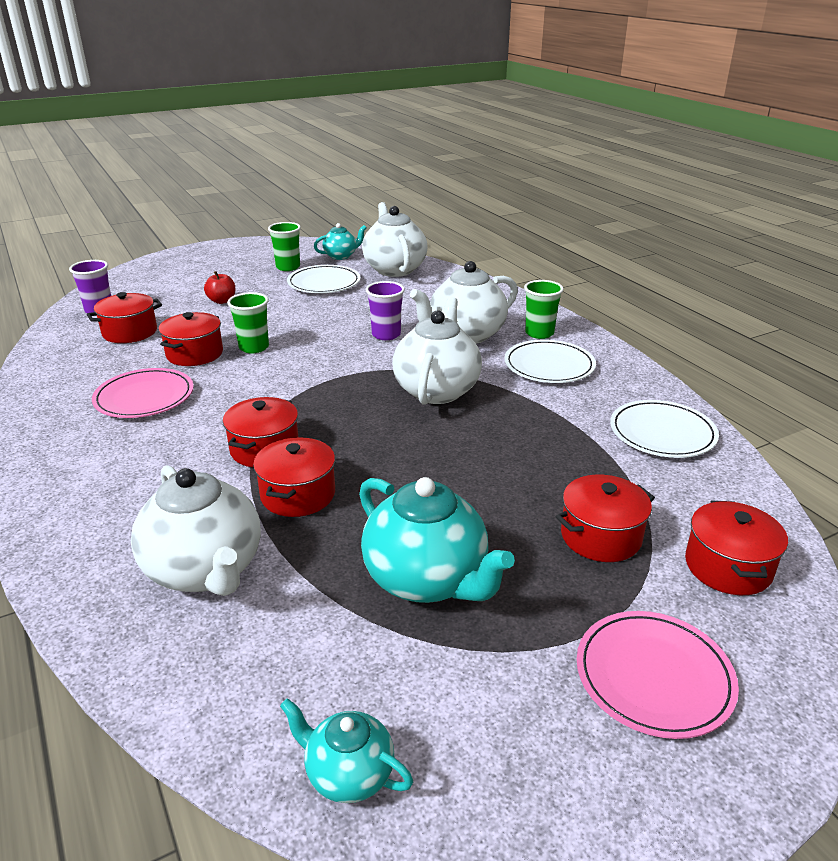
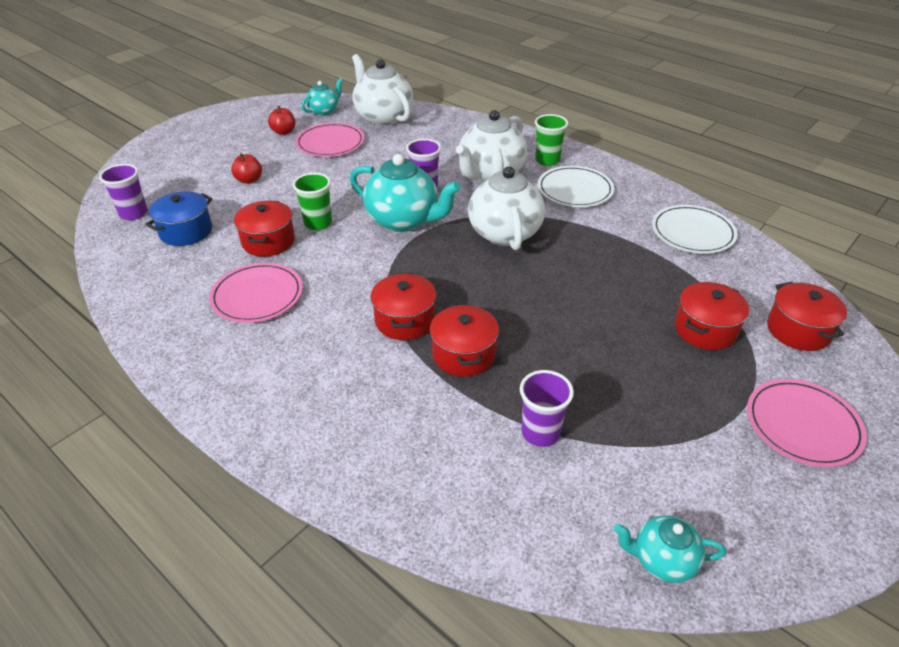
camera: 20 degrees left, 10 degrees up
(130, 332) = (186, 231): red pot -> blue pot
(205, 570) = (441, 440): white teapot -> none
(288, 267) = (284, 132): green cup -> red apple
(317, 592) = (540, 433): none -> purple cup
(324, 283) = (330, 143): white plate -> pink plate
(427, 580) = (612, 398): turquoise teapot -> turquoise teapot (404, 220)

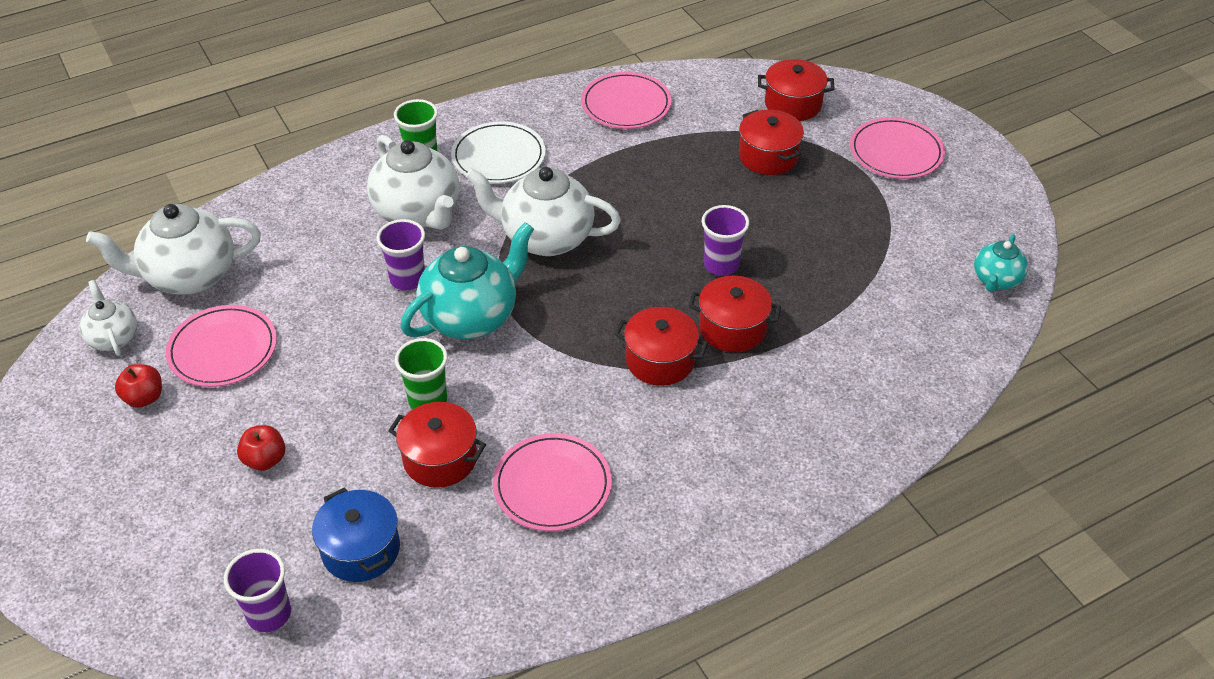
camera: 70 degrees left, 5 degrees up
(324, 111) = (113, 338): turquoise teapot -> white teapot
(540, 433) = (852, 306): purple cup -> purple cup (721, 265)
(692, 232) = (626, 104): white plate -> pink plate

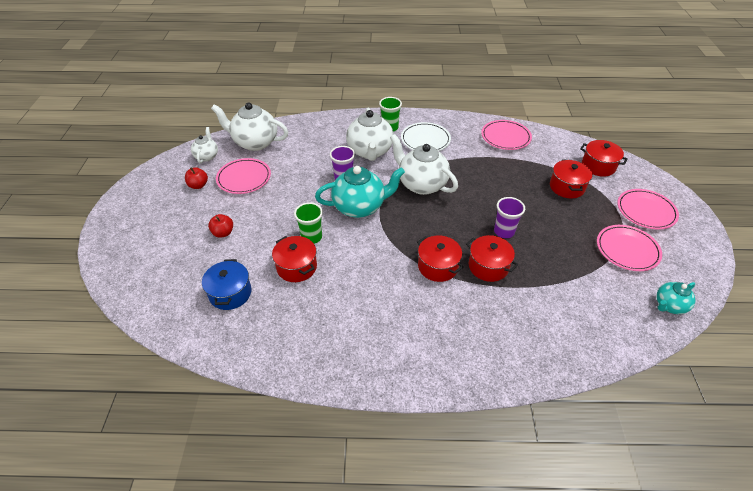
camera: 30 degrees right, 0 degrees up
(269, 614) = (170, 304): purple cup -> none
(552, 485) = (339, 305): pink plate -> pink plate (627, 249)

